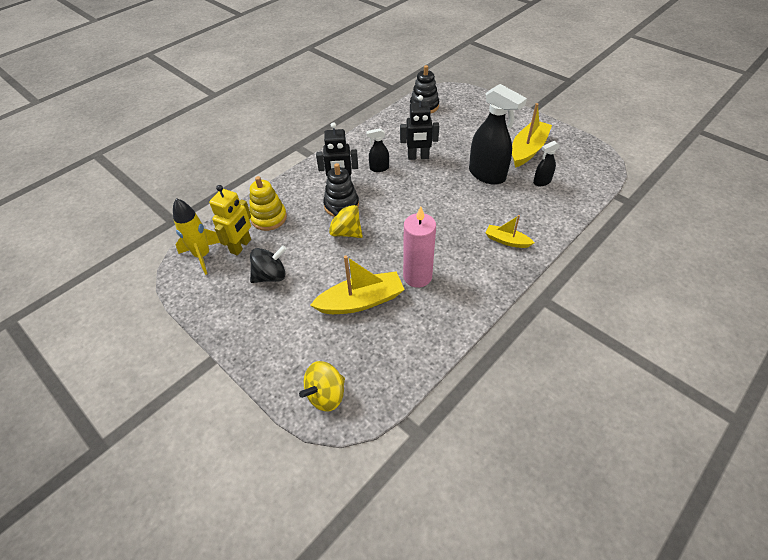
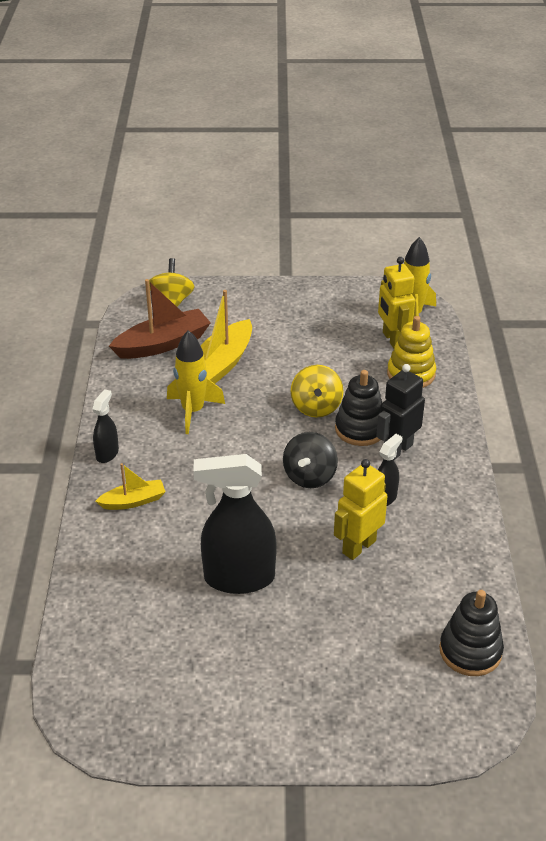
camera: 135 degrees right, 10 degrees down
(271, 276) = (327, 336): black spinning top -> black spinning top (309, 476)
(345, 232) = (316, 407): yellow spinning top -> yellow spinning top turned 105 degrees clockwise
(379, 350) = (163, 344): none -> brown boat
(417, 276) = (193, 411): pink candle -> yellow rocket
(418, 157) = (358, 547): black robot -> yellow robot
(528, 149) = (221, 666): yellow boat -> none
(541, 182) = (154, 615): black spray bottle -> black spray bottle (107, 453)

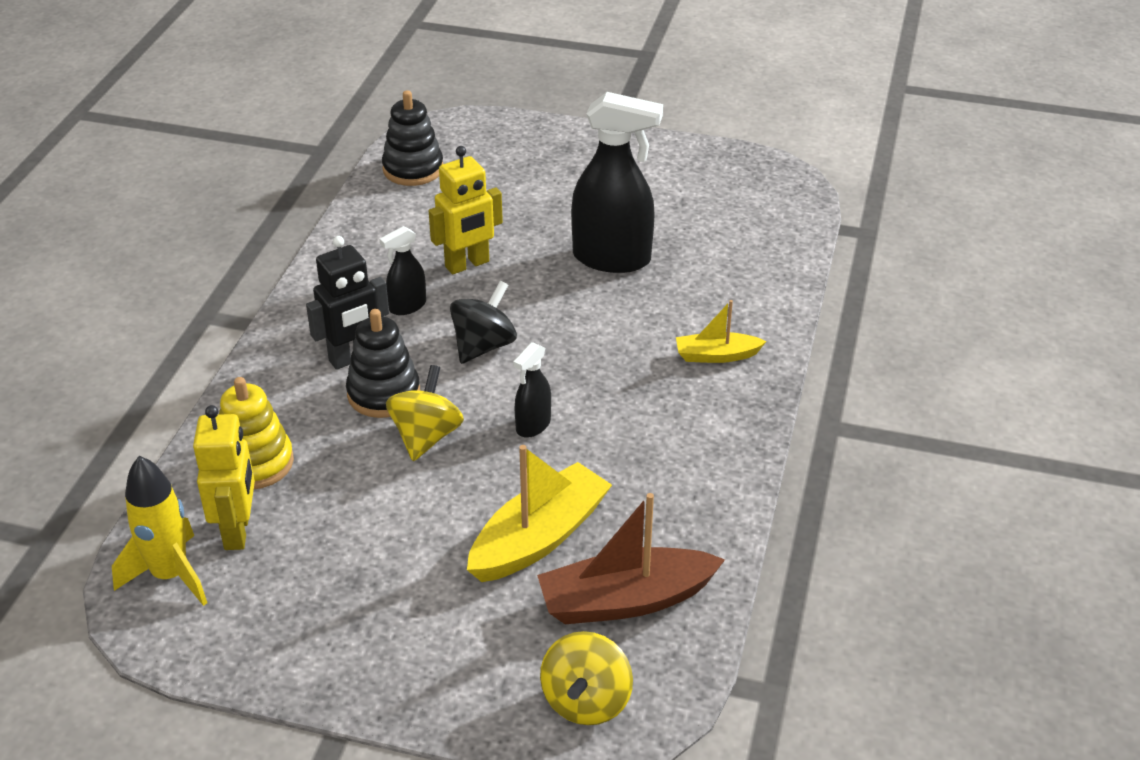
camera: 165 degrees left, 0 degrees up
(107, 453) = (743, 423): black spray bottle -> black spray bottle (533, 425)
(193, 411) = (608, 463): yellow rocket -> none

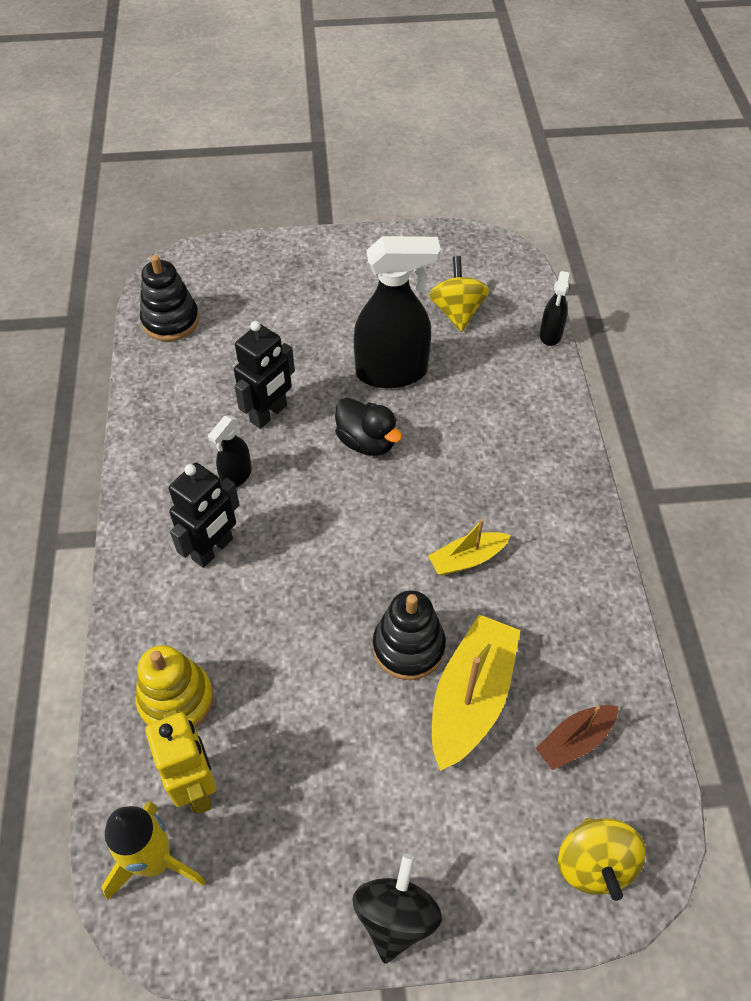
camera: 20 degrees left, 15 degrees up
(383, 394) = (260, 581): black stacking toy -> black stacking toy (408, 647)
(426, 436) = (320, 618): yellow spinning top -> yellow spinning top (457, 312)
(467, 264) = (269, 414): yellow robot -> black robot
(484, 346) = (325, 500): black spinning top -> black spinning top (396, 916)
(533, 425) = (408, 575): black spray bottle -> black spray bottle (550, 335)
(553, 309) = (366, 442): none -> black duck
(625, 600) = (575, 740): brown boat -> brown boat, size x0.57
(716, 355) = (526, 451): yellow boat -> yellow boat (467, 559)

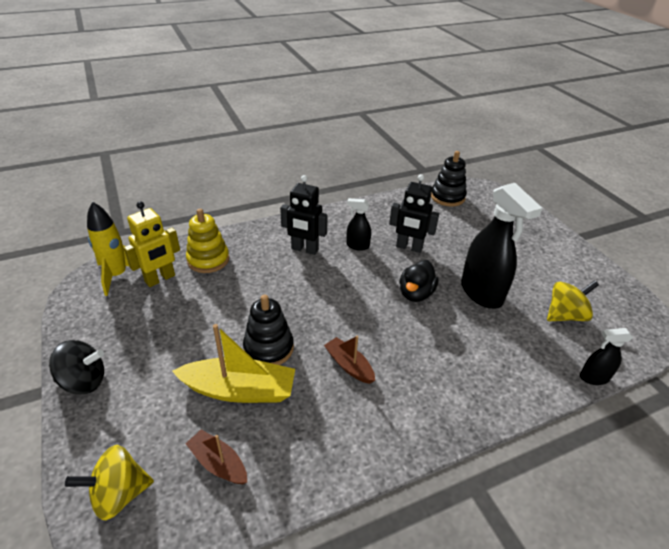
camera: 70 degrees right, 15 degrees down
(467, 559) = (349, 365): yellow boat -> brown boat

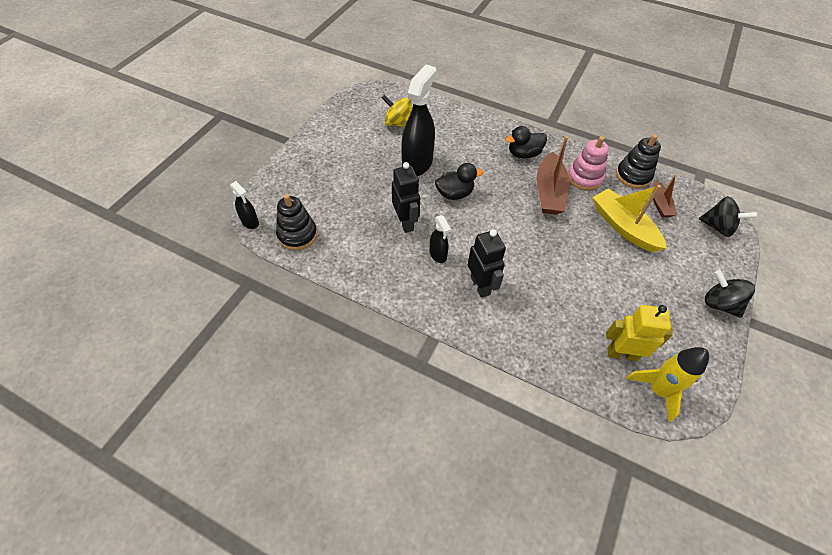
camera: 130 degrees left, 15 degrees up
(119, 494) = (717, 227): yellow spinning top -> black spinning top
(208, 260) = (567, 342): yellow stacking toy -> none
(268, 348) = (585, 235): black stacking toy -> black stacking toy (633, 176)
(336, 419) = (584, 178): none -> pink stacking toy
(349, 365) = (549, 192): brown boat -> brown boat, size x1.76
(429, 391) = (523, 154): none -> black duck
(593, 378) = (440, 102): black spray bottle -> black spray bottle (250, 222)

